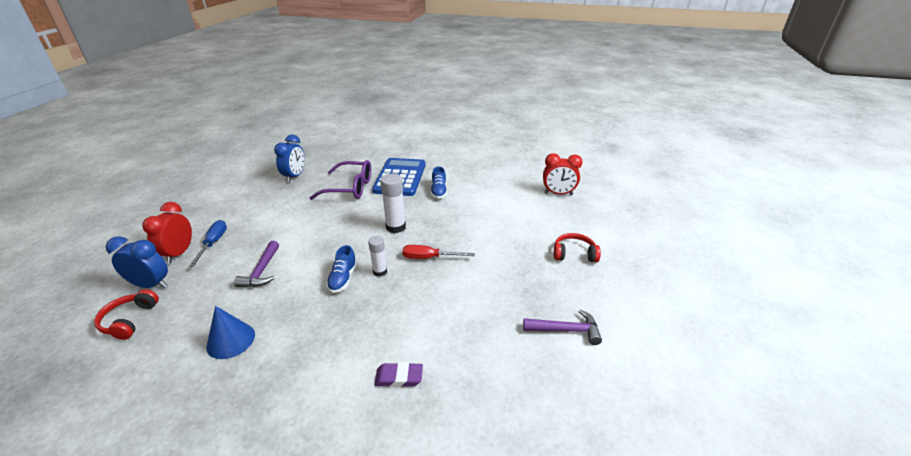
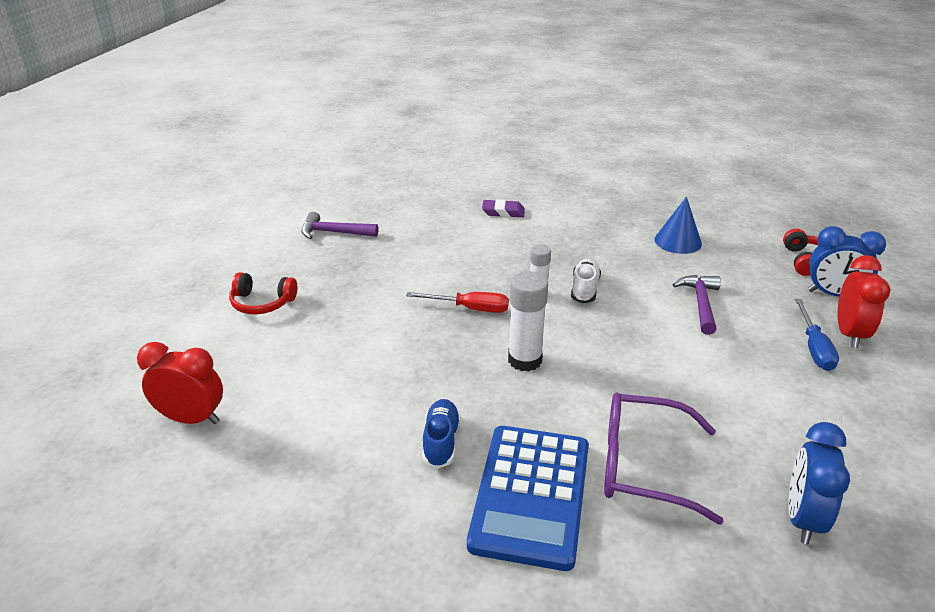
camera: 175 degrees left, 0 degrees up
(343, 278) = (584, 289): blue shoe -> white shoe

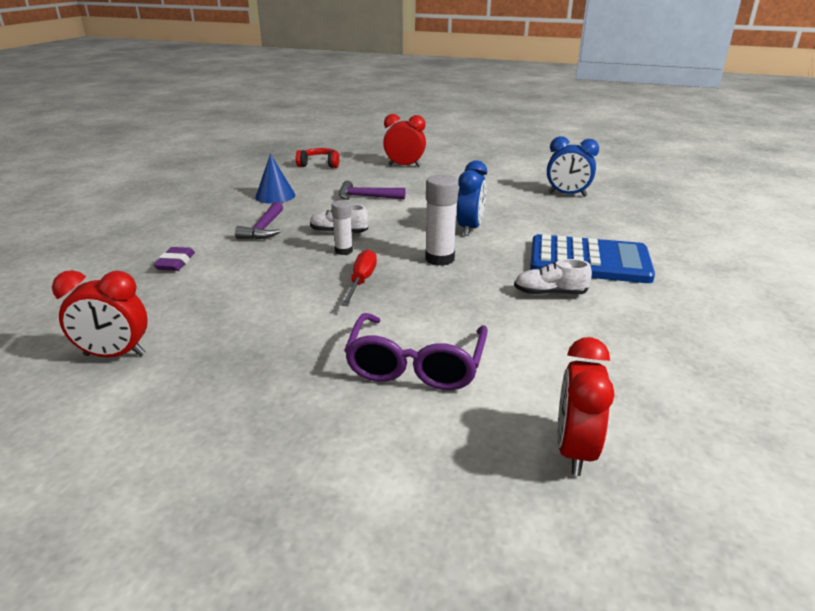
camera: 90 degrees left, 5 degrees down
(262, 303) = (328, 426): red headphones -> none
(334, 232) = (154, 379): purple hammer -> purple hammer (264, 229)
(365, 214) = (115, 355): none -> red clock
(441, 441) = (550, 293): blue shoe -> white shoe
(642, 465) = (545, 227): purple glasses -> purple glasses (416, 365)
(814, 348) = (419, 175): blue screwdriver -> none
(833, 294) = (361, 164): blue clock -> blue clock (470, 228)

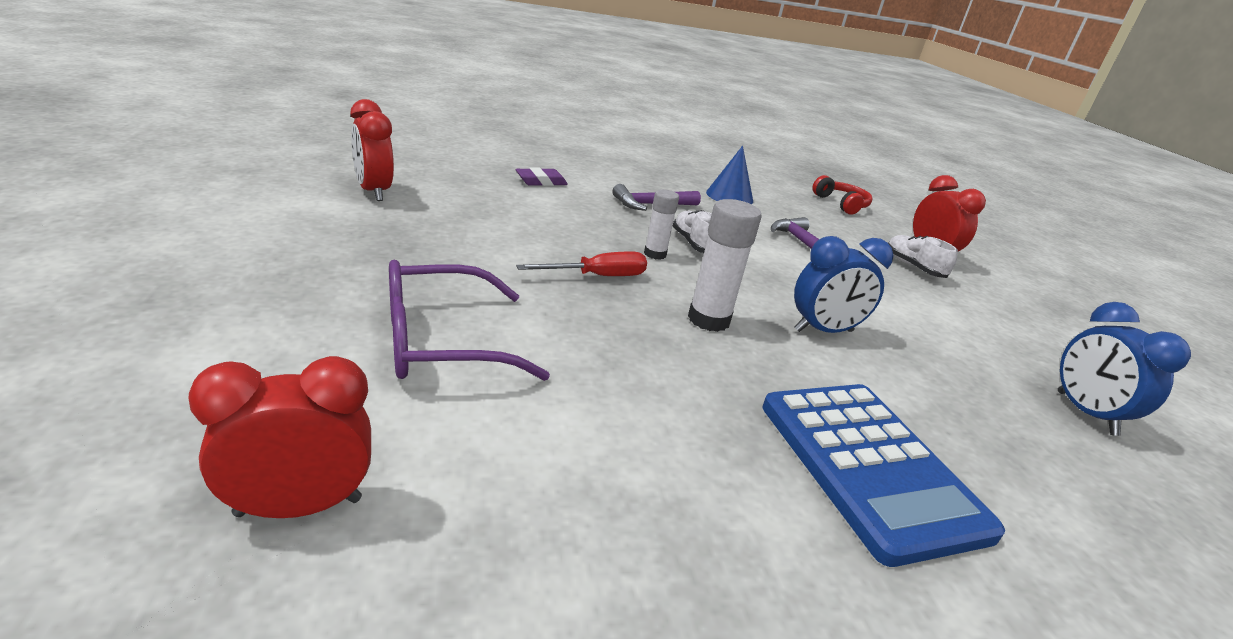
camera: 55 degrees right, 0 degrees up
(550, 293) = (712, 432): white shoe -> white shoe (913, 267)

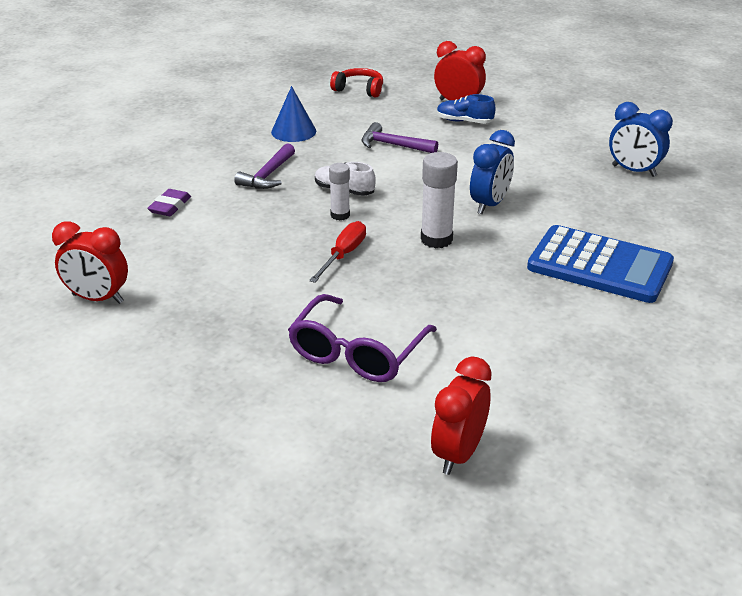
camera: 40 degrees left, 5 degrees up
(913, 267) = (464, 121): white shoe -> blue shoe

